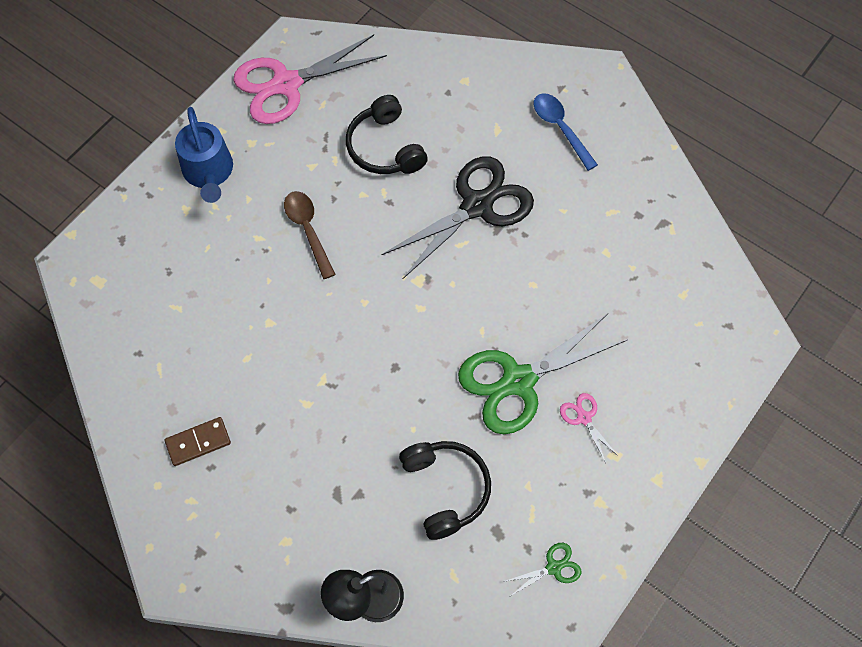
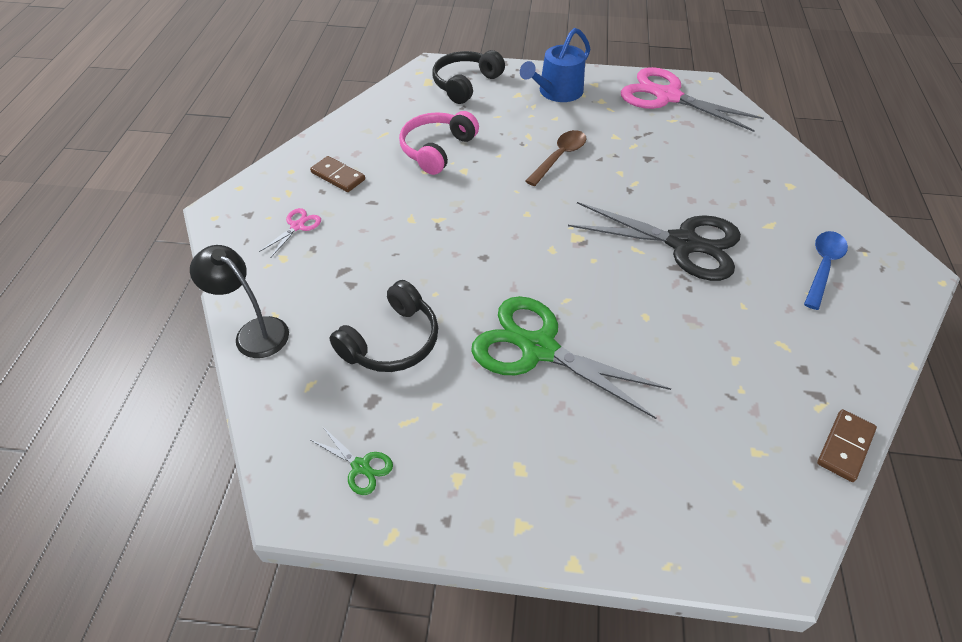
camera: 60 degrees right, 15 degrees down
(221, 330) = (437, 149): none -> pink headphones
(385, 147) = (675, 167): black headphones -> black headphones (465, 84)
(584, 418) = (541, 421): pink scissors -> pink scissors (297, 226)
(707, 239) = (845, 446): none -> brown domino

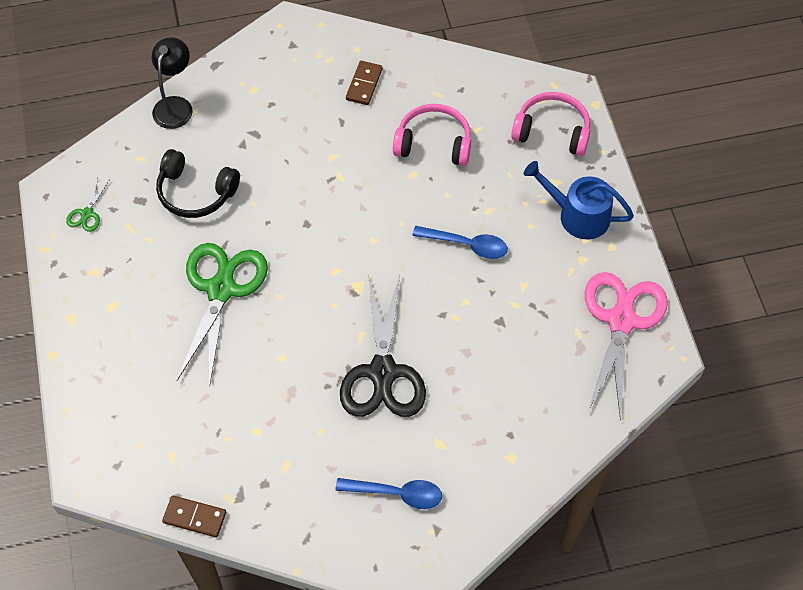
camera: 70 degrees right, 10 degrees up
(297, 226) = (291, 83): pink scissors -> none
(465, 84) = (552, 131): black headphones -> pink headphones
(559, 157) = (466, 245): brown spoon -> blue spoon

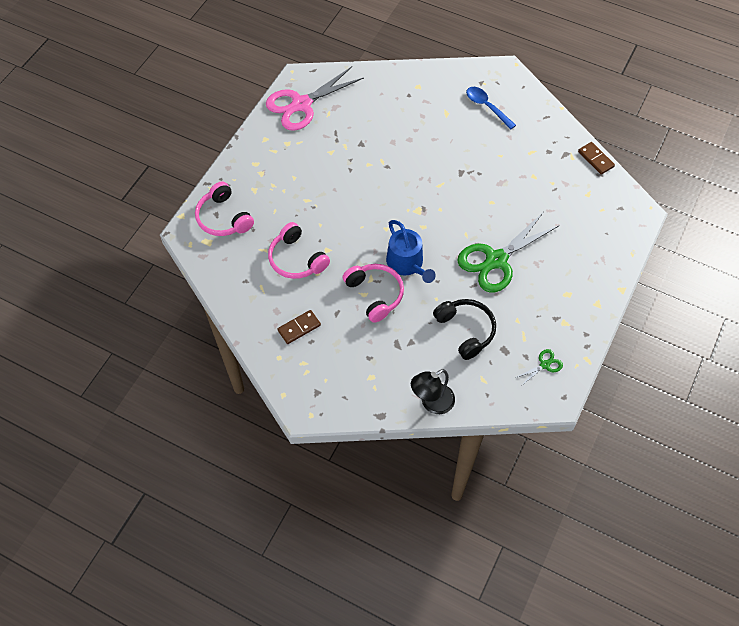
camera: 140 degrees left, 0 degrees up
(320, 164) = (375, 294): none -> pink headphones
(383, 372) = (444, 160): black scissors -> none
(466, 245) = (338, 191): blue spoon -> none
(578, 215) = (263, 165): blue watering can -> blue watering can (407, 264)

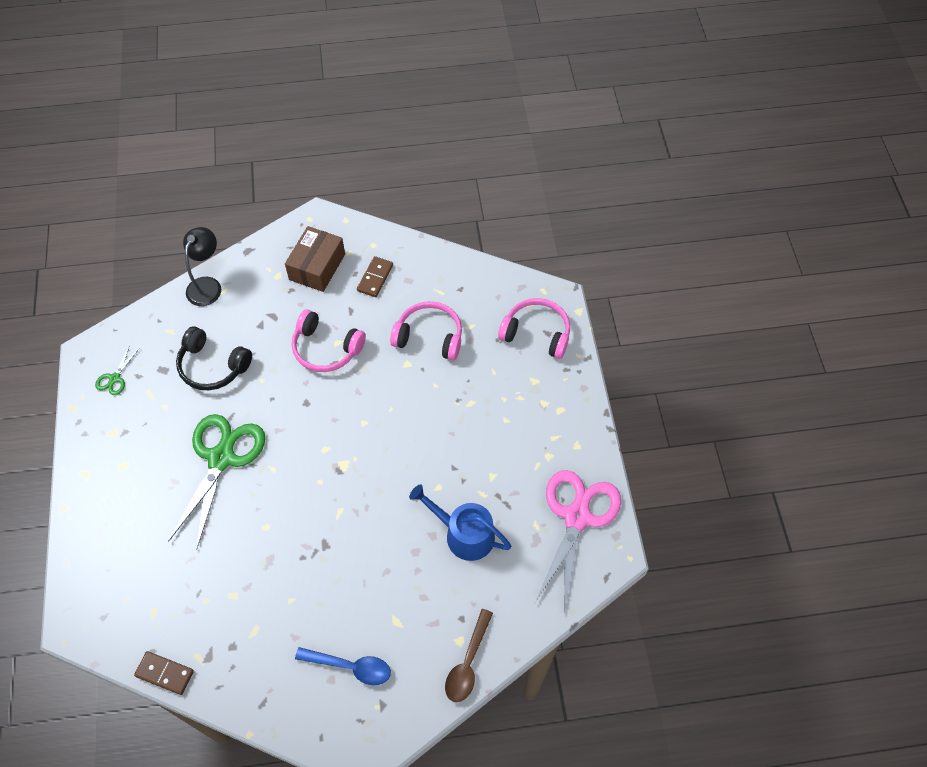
camera: 145 degrees right, 0 degrees up
(335, 365) = (317, 267): none -> brown box
(407, 264) = (315, 398): blue watering can -> blue watering can (464, 534)
(421, 75) = (468, 662): none -> brown spoon

